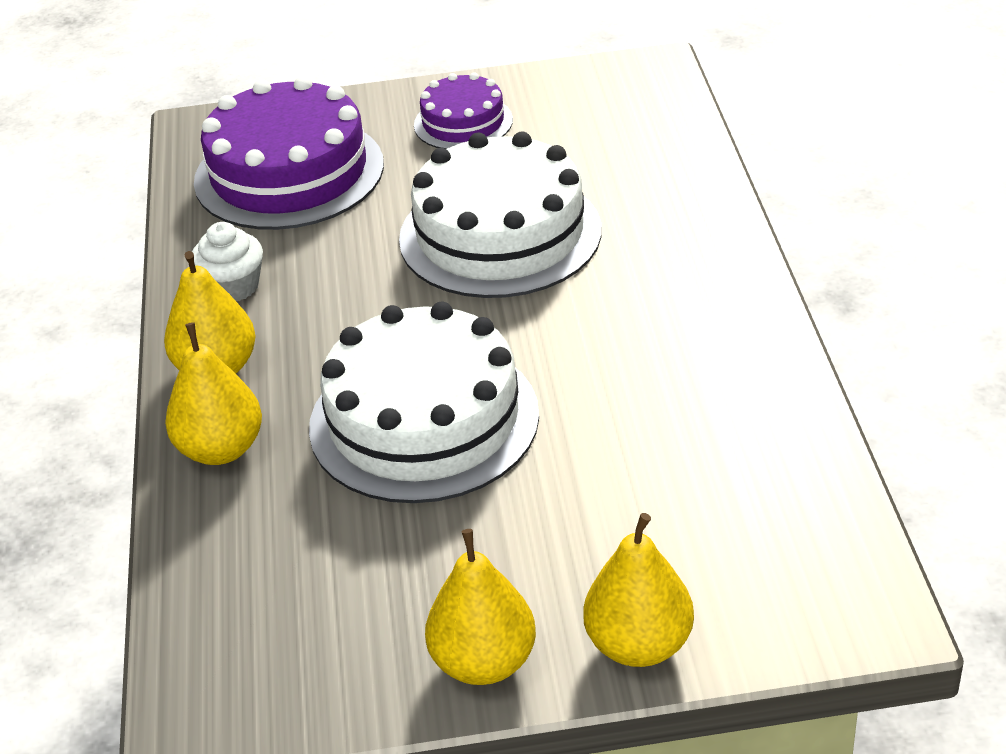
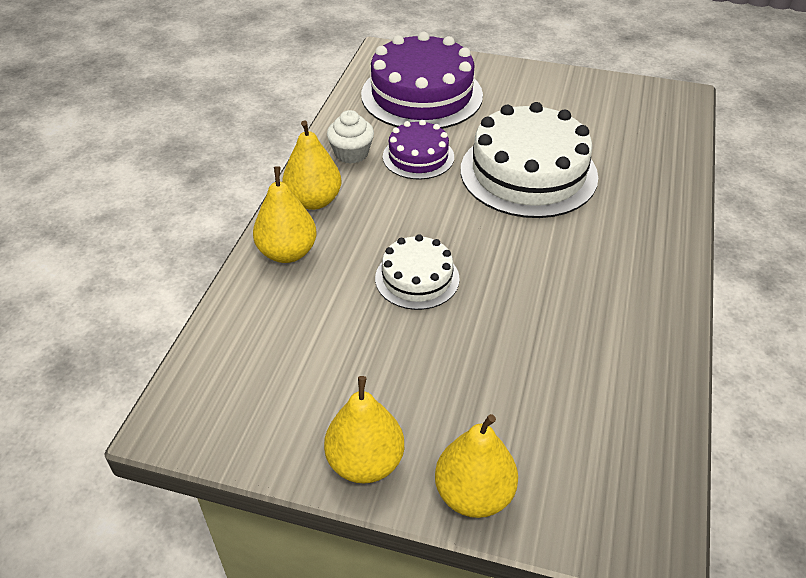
camera: 20 degrees right, 5 degrees up
(424, 420) = (417, 278): white cake -> white cake, size x0.54
(463, 122) = (542, 95): purple cake -> purple cake (418, 157)

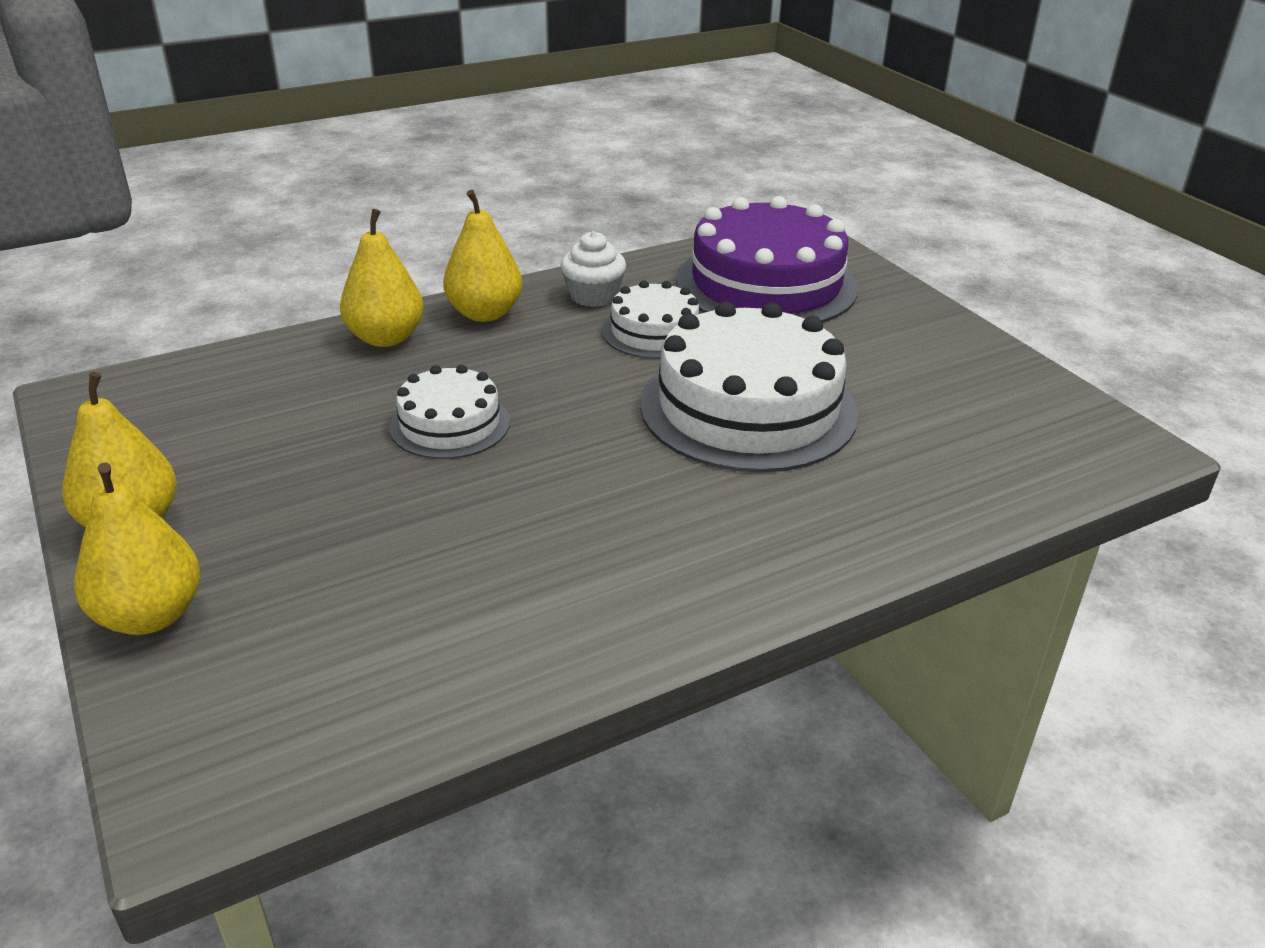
camera: 45 degrees right, 10 degrees down
(418, 157) = (654, 332): purple cake -> white cake

